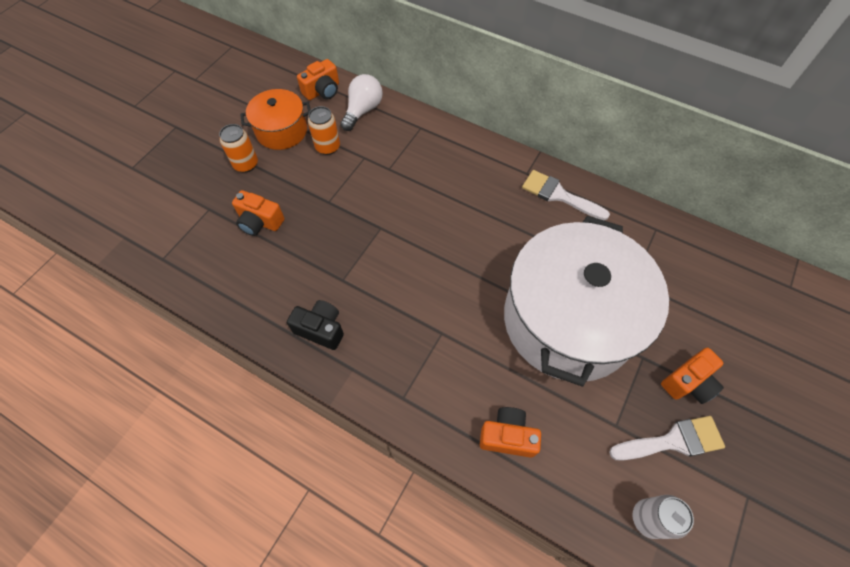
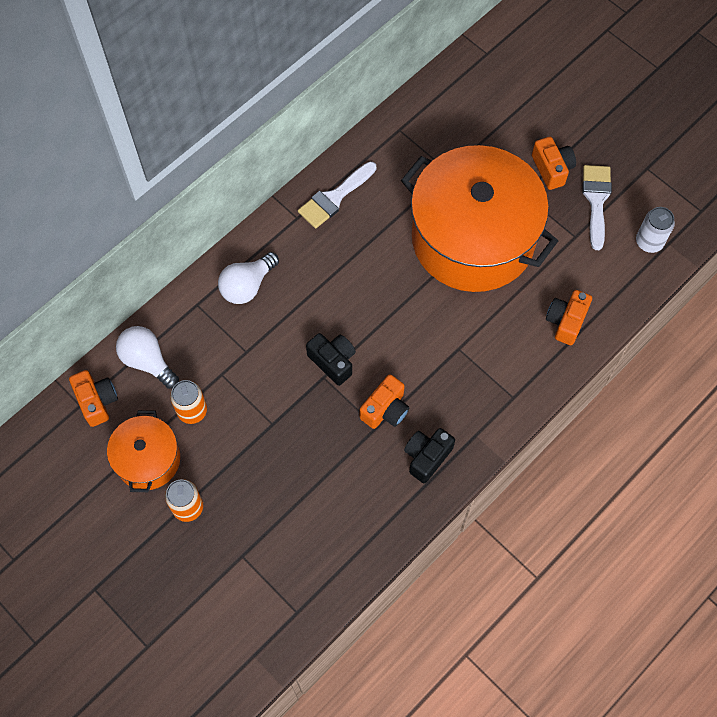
camera: 75 degrees left, 5 degrees up
(260, 222) = (278, 500): orange camera -> orange camera (385, 409)
(397, 231) = (333, 361): none -> black camera
(449, 155) = (247, 286): none -> white light bulb
(568, 320) = (473, 238): white pot -> orange pot

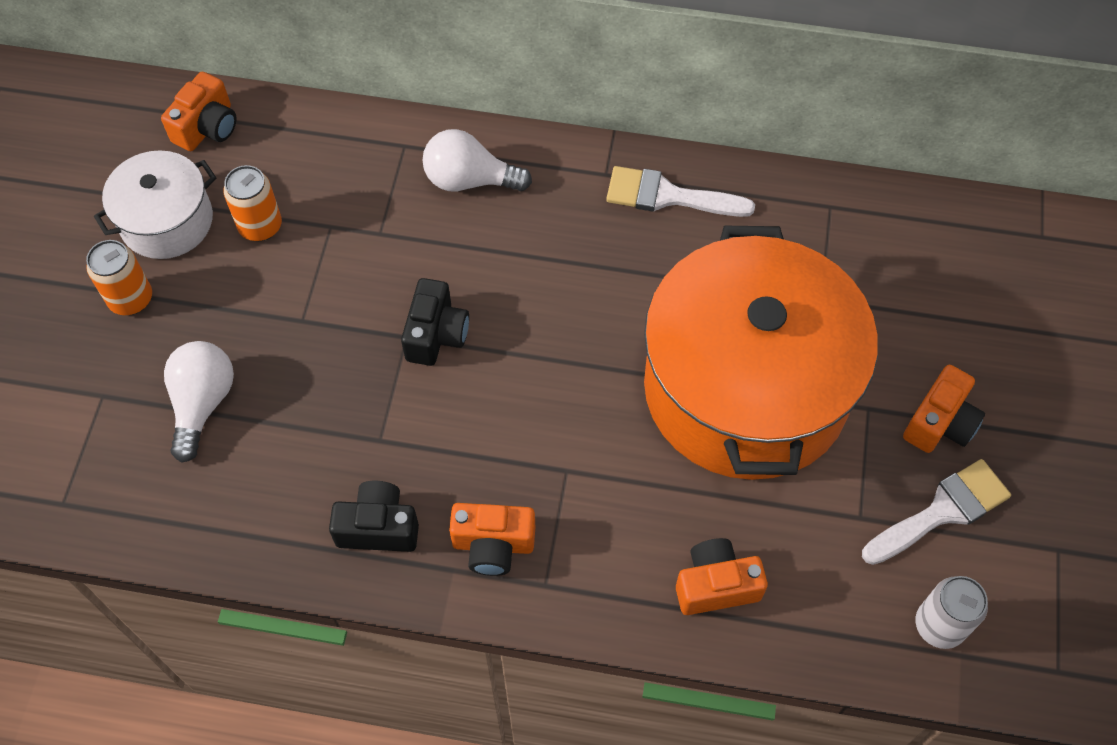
camera: 55 degrees right, 5 degrees down
(148, 361) = (293, 143): white light bulb -> white light bulb (202, 403)
(148, 459) = (167, 221): orange pot -> white pot
(385, 409) = (412, 435): orange camera -> orange camera (493, 545)

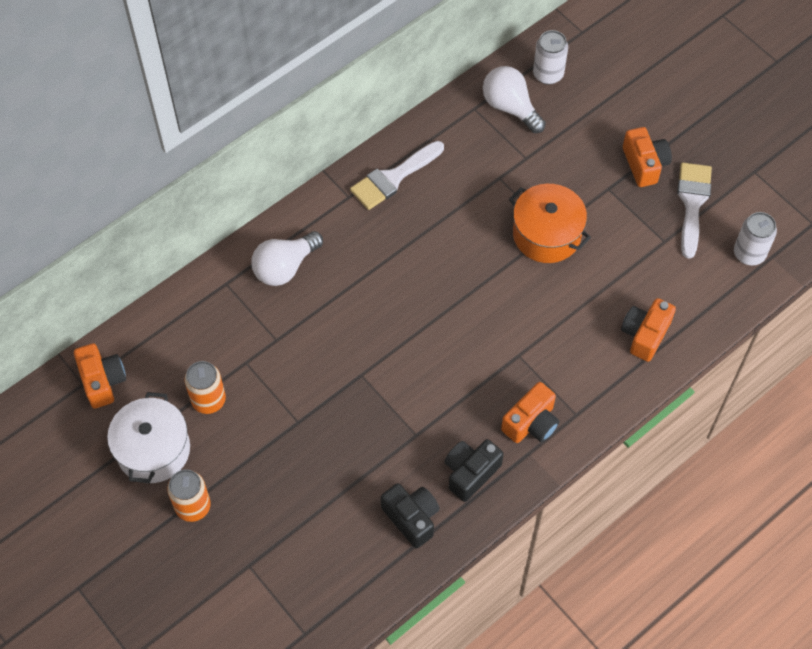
camera: 50 degrees left, 0 degrees up
(202, 403) = (306, 513): white light bulb -> white light bulb (510, 107)
(436, 334) = (374, 358): black camera -> black camera (411, 518)
(745, 388) = (546, 234): orange pot -> orange pot, size x0.49
(950, 243) = (548, 74): none -> white can

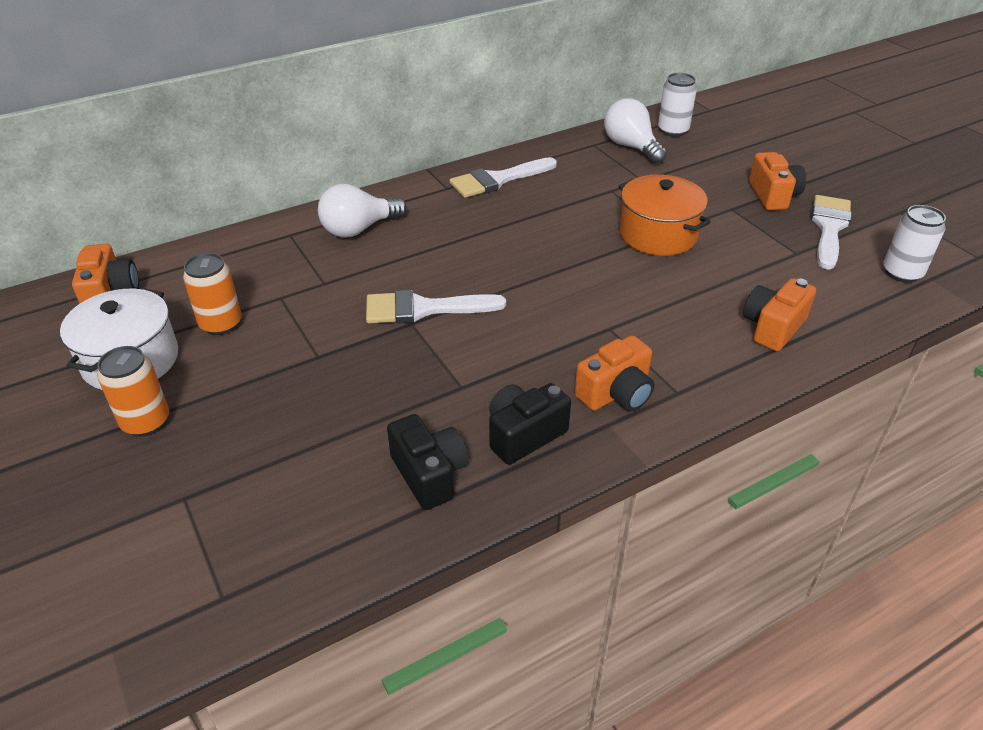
camera: 10 degrees right, 20 degrees down
(367, 357) = (424, 309): none -> white brush

